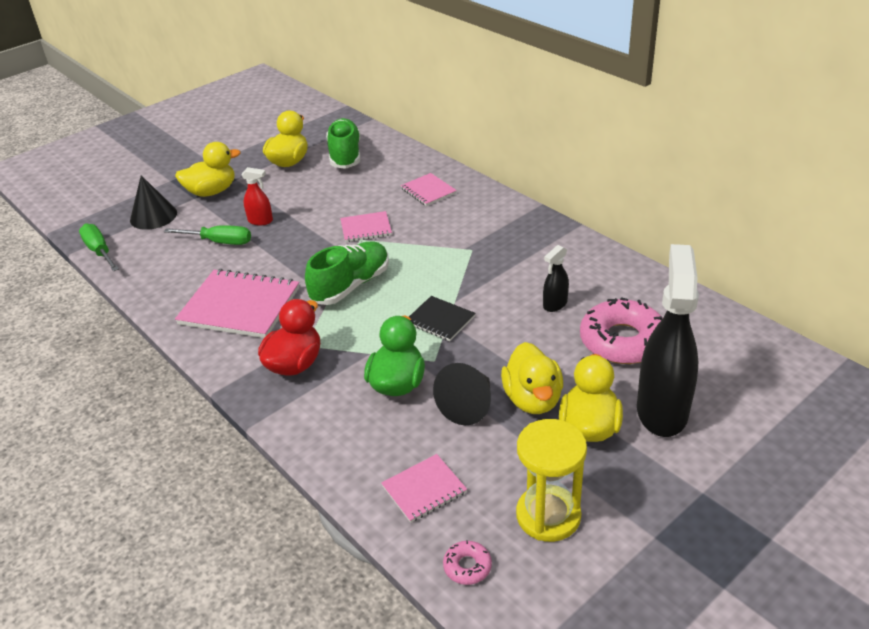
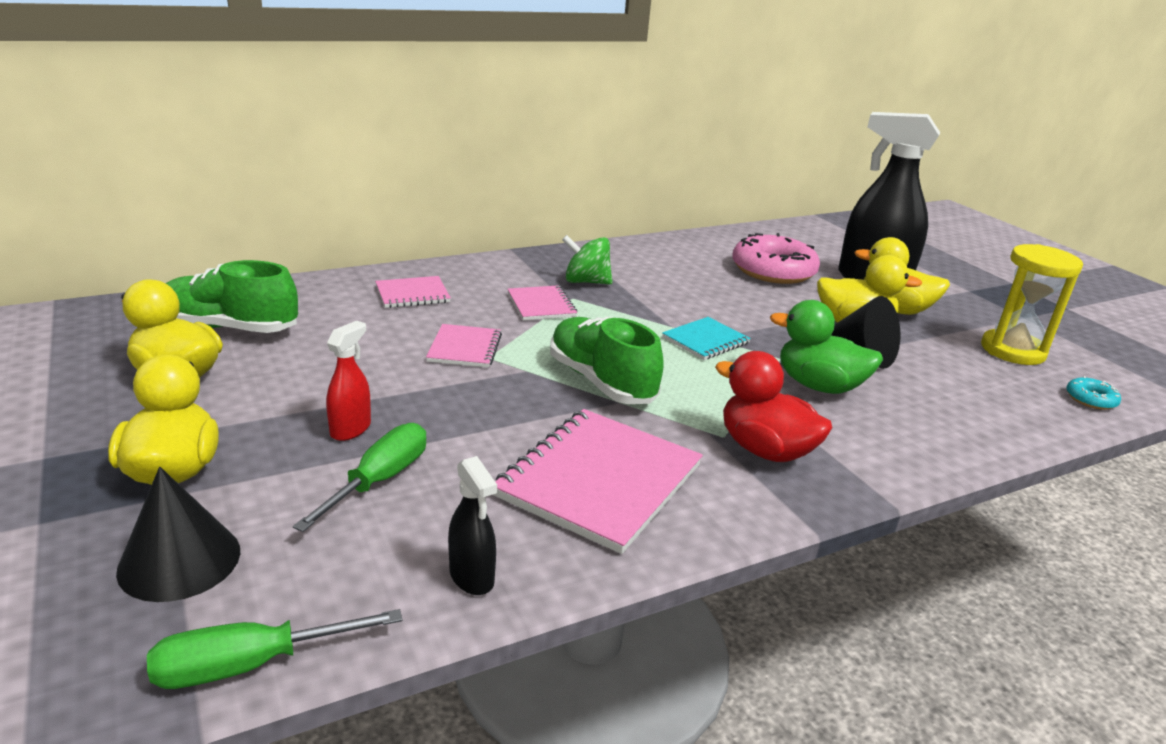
camera: 80 degrees left, 10 degrees down
(424, 489) = (993, 402): pink notebook -> pink notebook (541, 305)
(440, 320) = (705, 340): black notebook -> turquoise notebook
(467, 566) = (1090, 399): pink donut -> turquoise donut
(505, 249) = (586, 282): none -> green spinning top
(555, 304) = (704, 283): black spray bottle -> black spray bottle (472, 577)

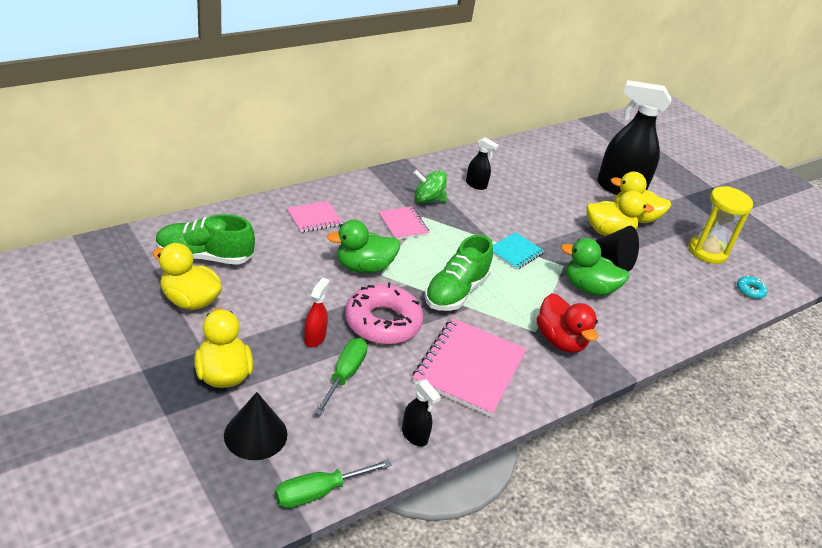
camera: 10 degrees left, 10 degrees up
(465, 348) = (364, 267): pink notebook -> green duck
(601, 382) = (456, 292): green shoe -> green shoe turned 105 degrees counterclockwise
(660, 269) = (476, 185): none -> black spray bottle
(765, 450) = (560, 341): red duck -> red duck turned 150 degrees counterclockwise
(773, 271) = (553, 182): pink donut -> pink donut (383, 322)

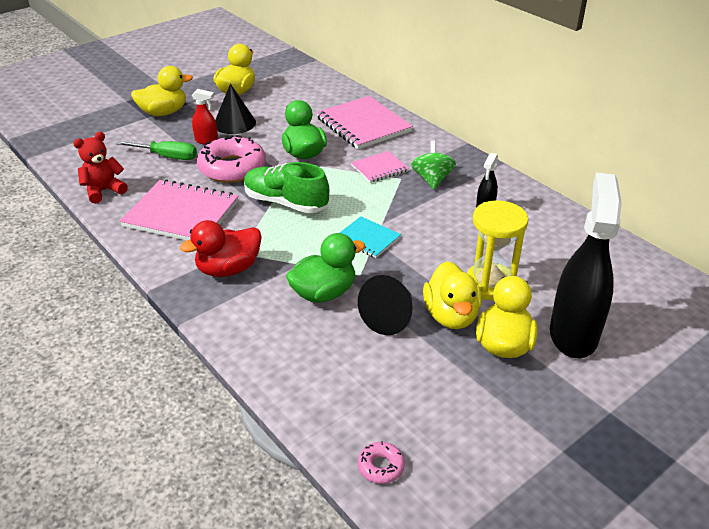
camera: 90 degrees right, 0 degrees up
(204, 256) = (289, 89): green shoe -> none
(255, 434) = (108, 130): black cone -> black cone (234, 123)
(314, 218) = (363, 125): pink notebook -> pink notebook, size x1.87
(320, 492) = (55, 158): green screwdriver -> none
(414, 435) = (104, 191): black spray bottle -> red teddy bear
(588, 288) = (324, 293): green duck -> green duck turned 45 degrees clockwise
(707, 251) = (461, 424): yellow hourglass -> yellow hourglass (490, 284)
(750, 290) = (381, 466): turquoise donut -> pink donut

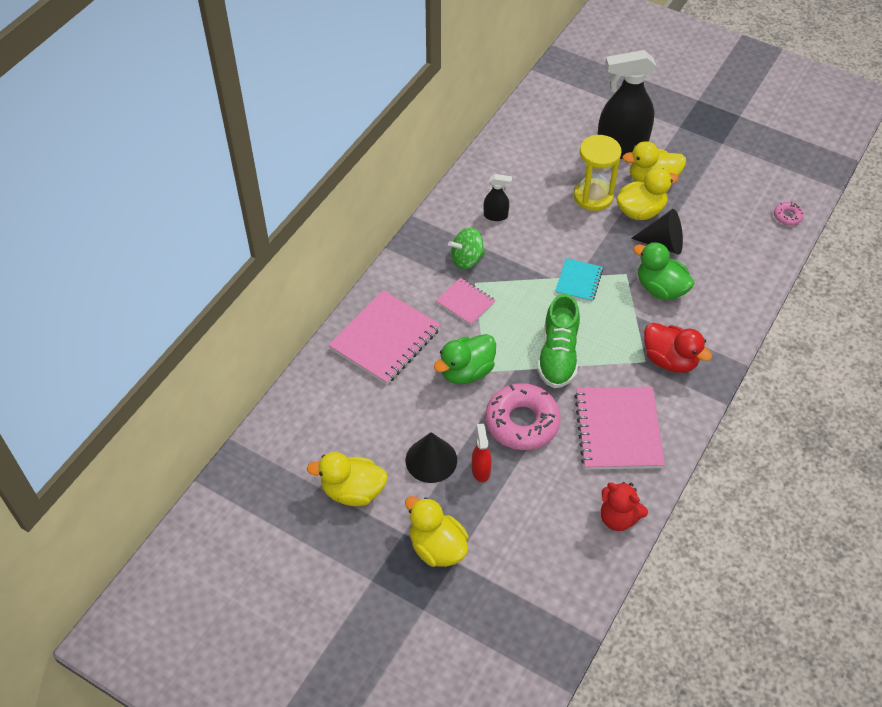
camera: 110 degrees left, 15 degrees up
(167, 156) = (529, 493): green screwdriver -> none

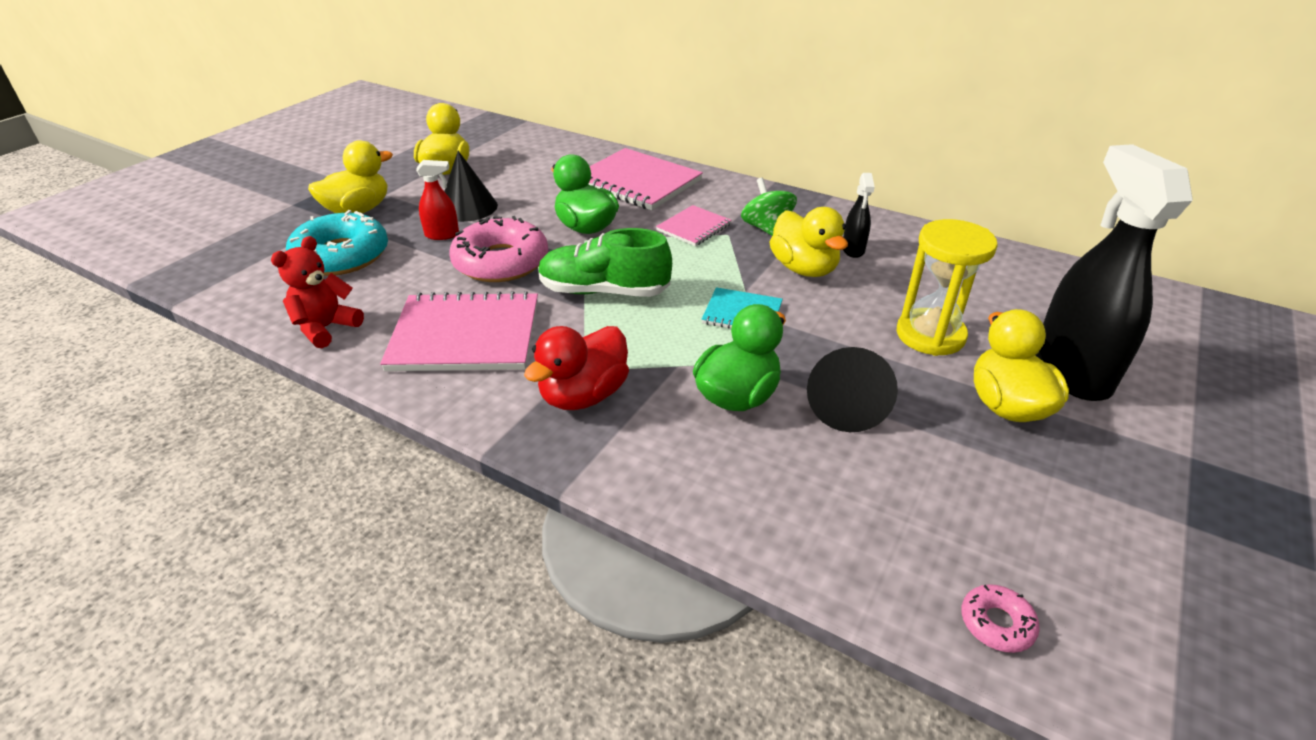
camera: 90 degrees right, 15 degrees down
(518, 537) = (341, 256): none -> turquoise donut
(640, 211) = (917, 385): yellow duck -> yellow duck (804, 269)

